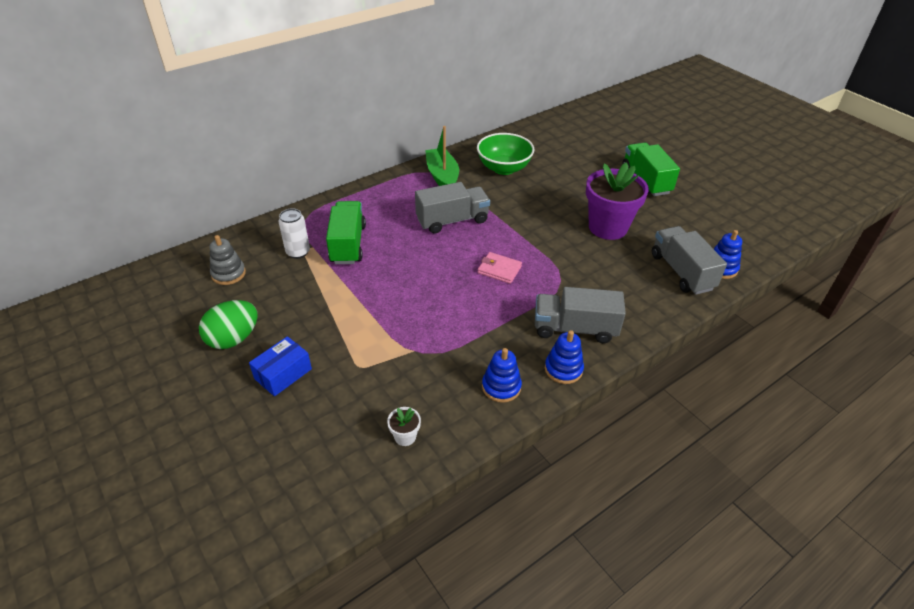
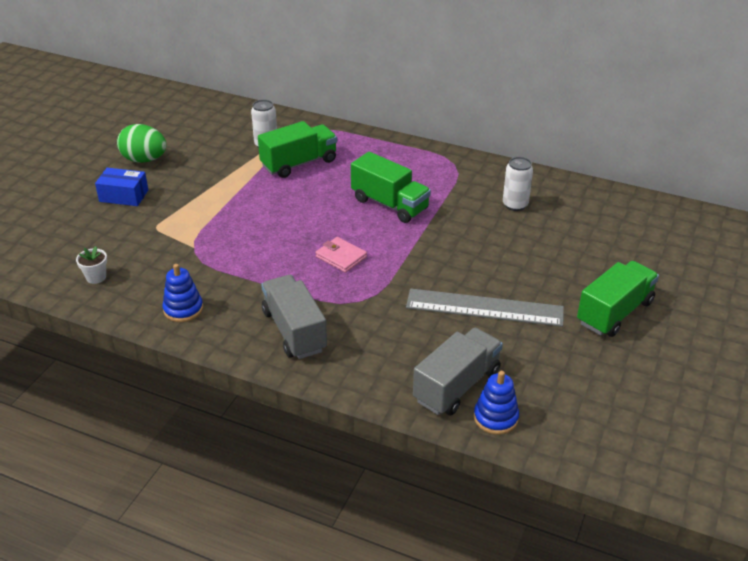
camera: 60 degrees right, 5 degrees down
(228, 274) = (212, 127): grey stacking toy -> none
(442, 176) = (455, 173): green boat -> none
(452, 220) = (389, 204): grey truck -> green truck
(499, 270) = (341, 257): pink wallet -> pink wallet turned 45 degrees counterclockwise
(504, 168) = (515, 205): green bowl -> white can
(563, 369) = (231, 340): blue stacking toy -> none
(608, 227) = (484, 308): purple flower pot -> grey ruler

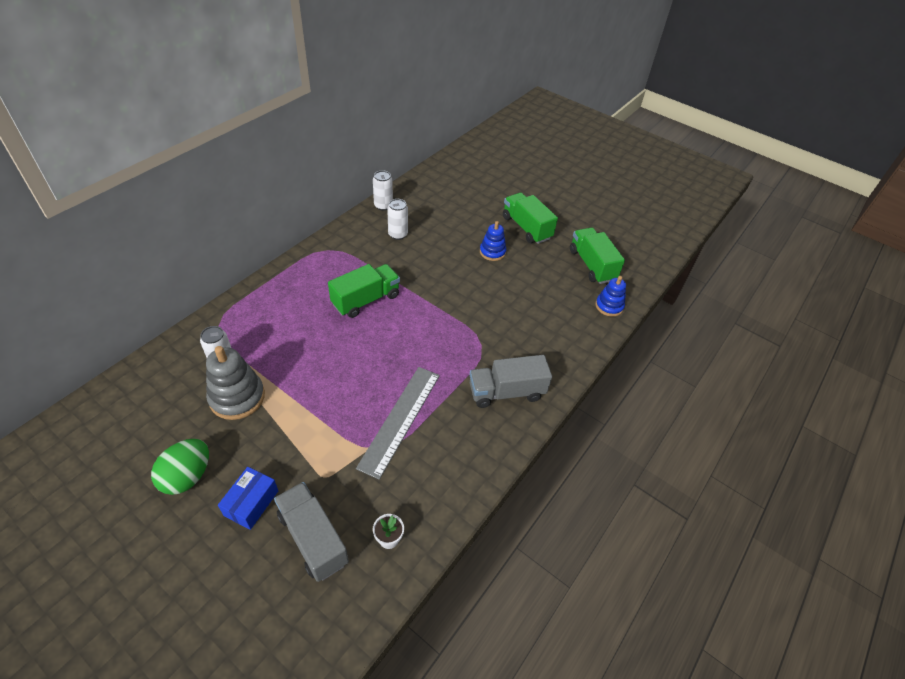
camera: 80 degrees left, 10 degrees up
(183, 309) = (459, 466): blue stacking toy -> blue stacking toy (492, 252)
(231, 161) = (237, 397): none -> grey stacking toy
(299, 163) = (272, 345): green truck -> green truck (592, 265)
(341, 257) = (424, 345): pink wallet -> none
(457, 386) = (579, 316): grey truck -> grey truck (313, 538)
(484, 308) = (507, 282): grey ruler -> grey ruler (400, 419)
(561, 184) = (383, 205): none -> white can

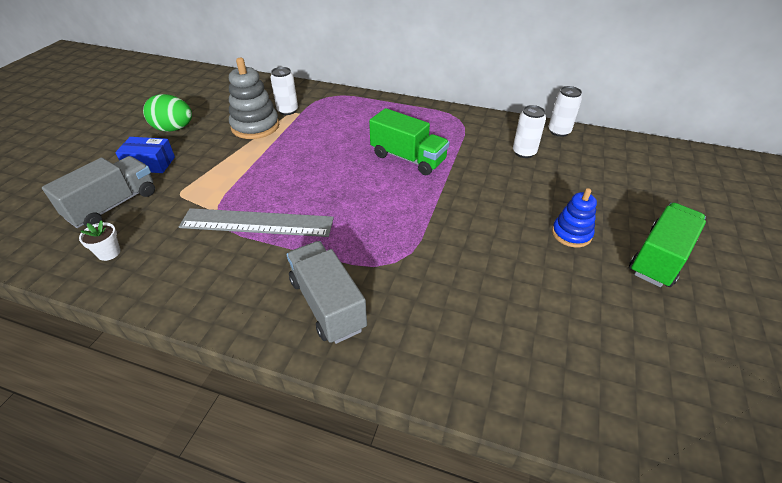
camera: 75 degrees right, 5 degrees down
(592, 265) = (661, 362): green truck -> none
(609, 306) = (581, 409): blue stacking toy -> none

